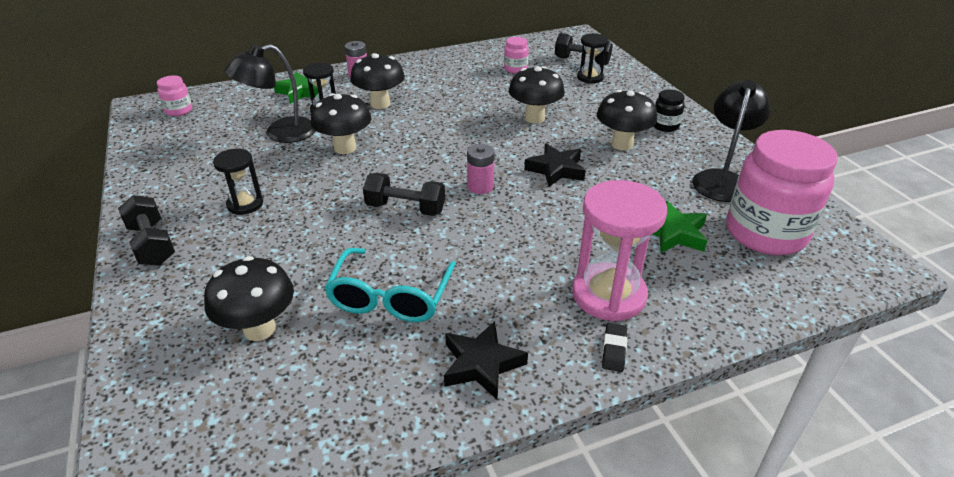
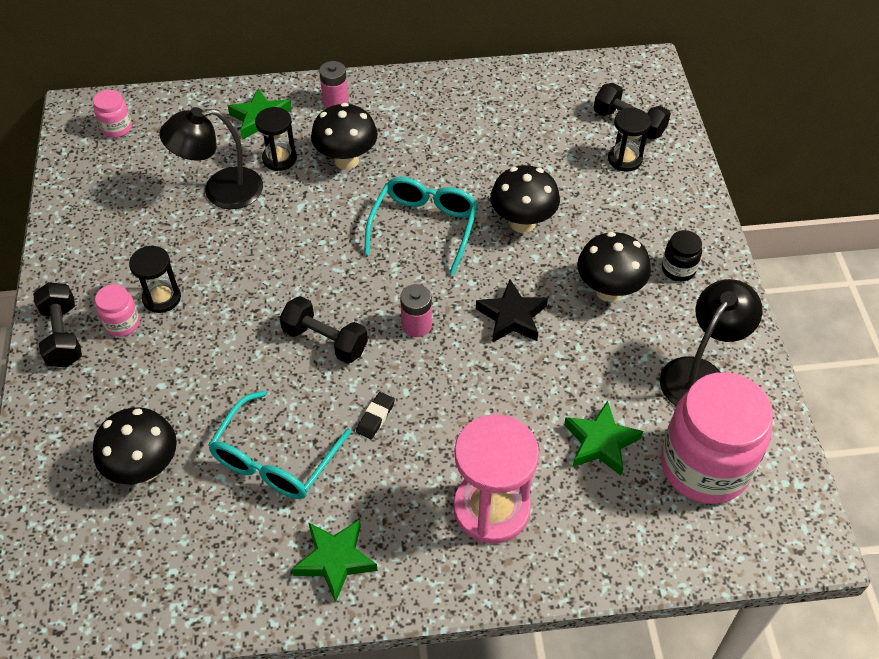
camera: 15 degrees right, 15 degrees up
(345, 148) = (286, 230): black mushroom -> none
(459, 130) = (424, 226): none -> turquoise glasses
(481, 364) = (335, 560): black star -> green star
(515, 69) = (535, 123): pink jar -> pink jar (122, 323)
(614, 350) = (467, 575): black eraser -> black eraser (375, 417)

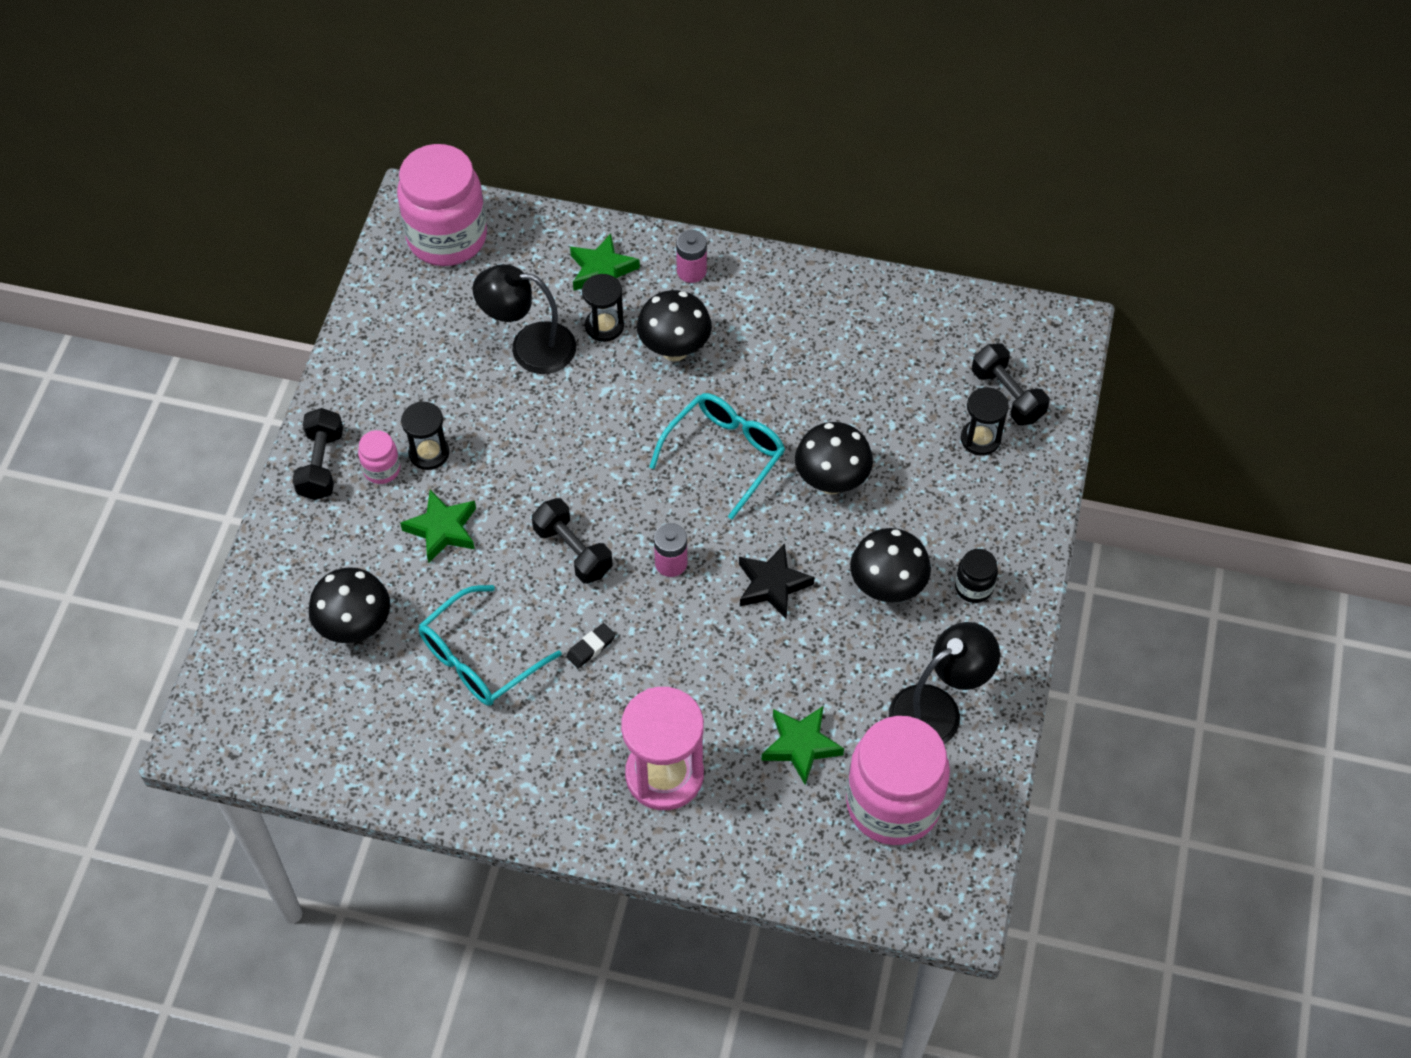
camera: 20 degrees right, 5 degrees up
(117, 128) = (447, 237): pink jar -> pink jar, size x2.30
(335, 560) = (498, 774): green star -> green star (442, 529)

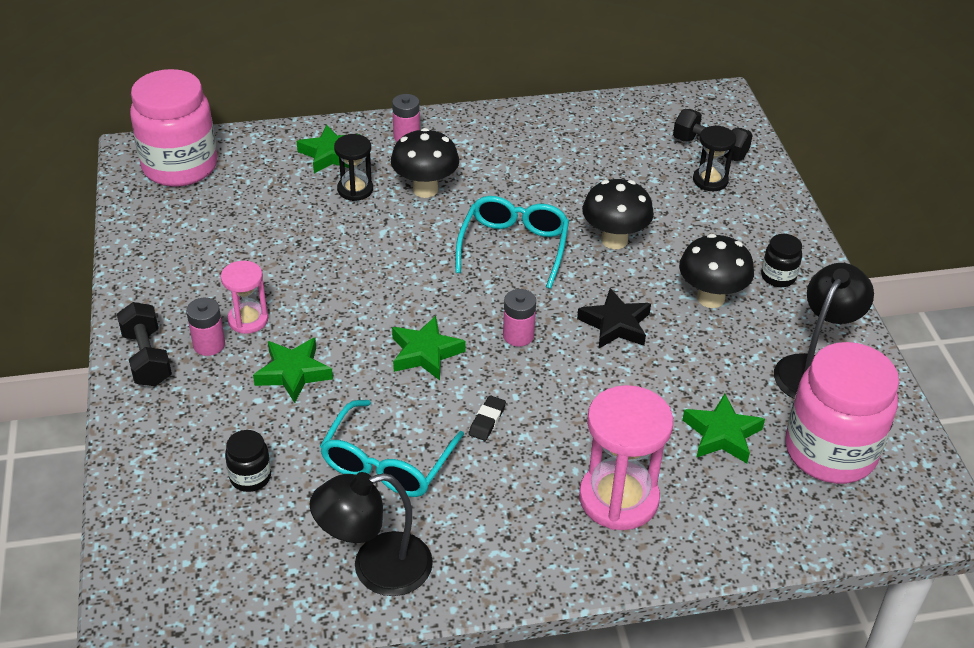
camera: 25 degrees left, 15 degrees down
(355, 627) = (250, 477): black mushroom -> black jar
(382, 469) = (209, 345): pink jar -> pink battery
(429, 453) = (248, 320): black hourglass -> pink hourglass
(529, 347) = (297, 220): black lamp -> black lamp (376, 568)
(573, 551) = (425, 353): black dumbbell -> green star

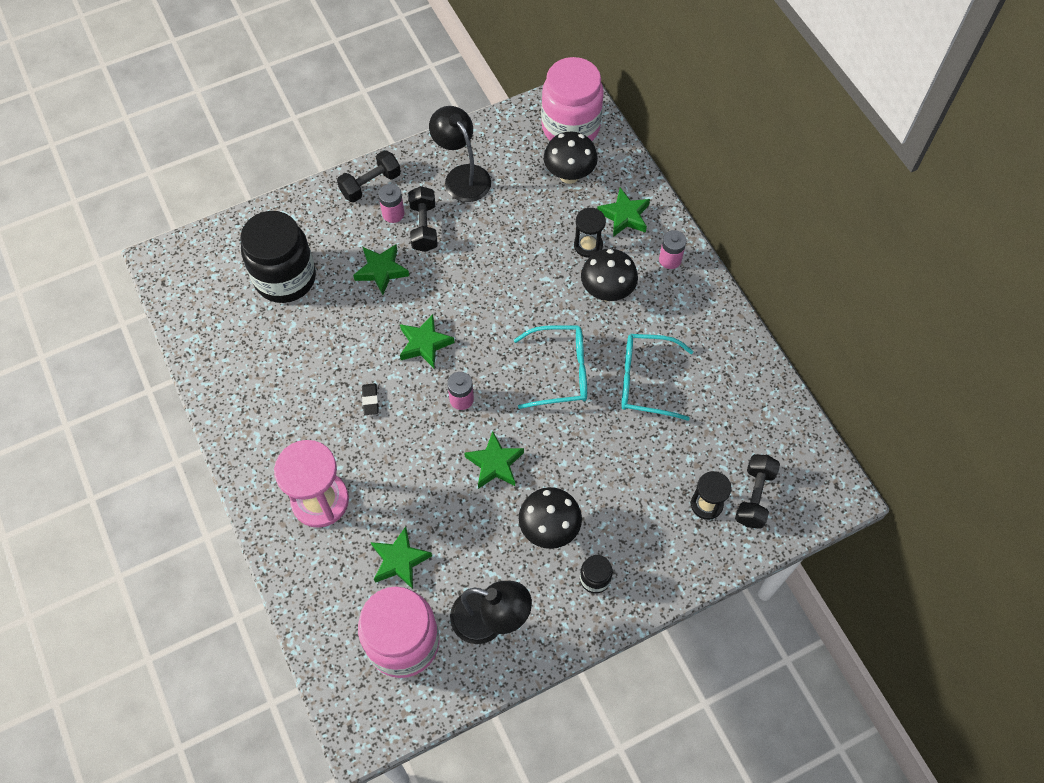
camera: 75 degrees right, 20 degrees up
(248, 320) = (423, 227): pink hourglass -> black dumbbell
(250, 477) = (285, 278): black jar -> black jar, size x2.30
(376, 568) = (229, 370): black lamp -> black lamp (462, 176)
(387, 463) = (316, 350): turquoise glasses -> turquoise glasses (645, 381)
(487, 421) = (370, 400): black eraser -> black eraser turned 75 degrees clockwise
(614, 240) = (595, 443): black mushroom -> black mushroom (569, 175)
(615, 325) = (495, 463): black star -> green star

